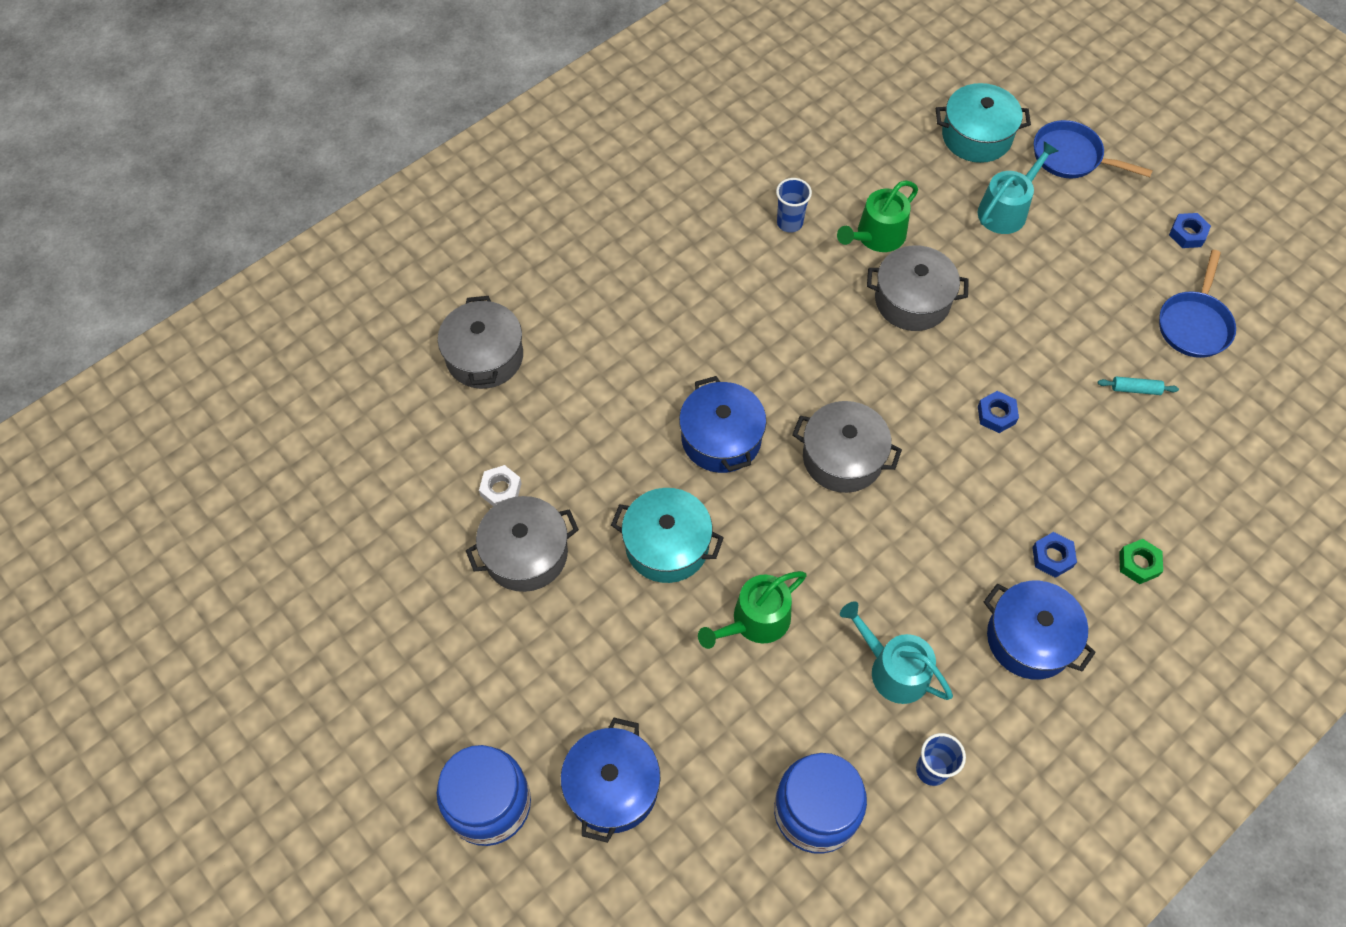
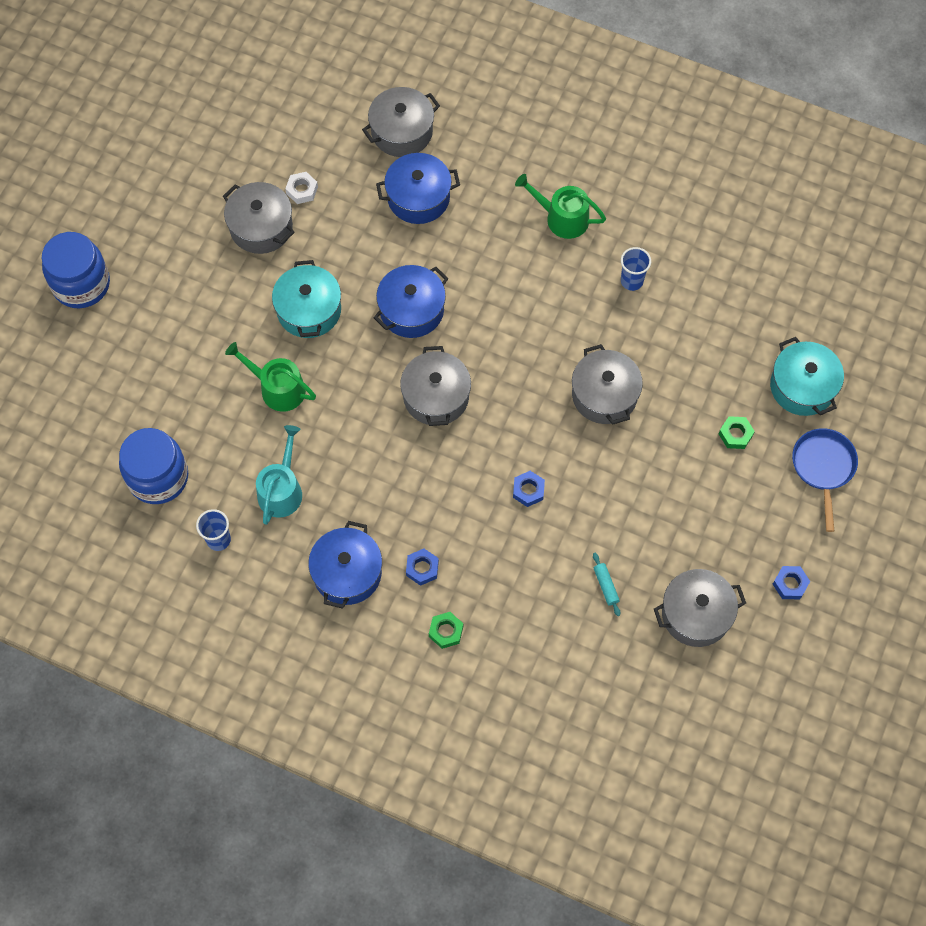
camera: 65 degrees right, 5 degrees up
(612, 787) = (122, 349): blue pot -> blue pot (418, 197)
(877, 236) = (653, 348): green watering can -> green watering can (562, 218)
(1006, 210) = (735, 434): turquoise watering can -> green nut
(1194, 324) = (696, 614): blue pan -> grey pot

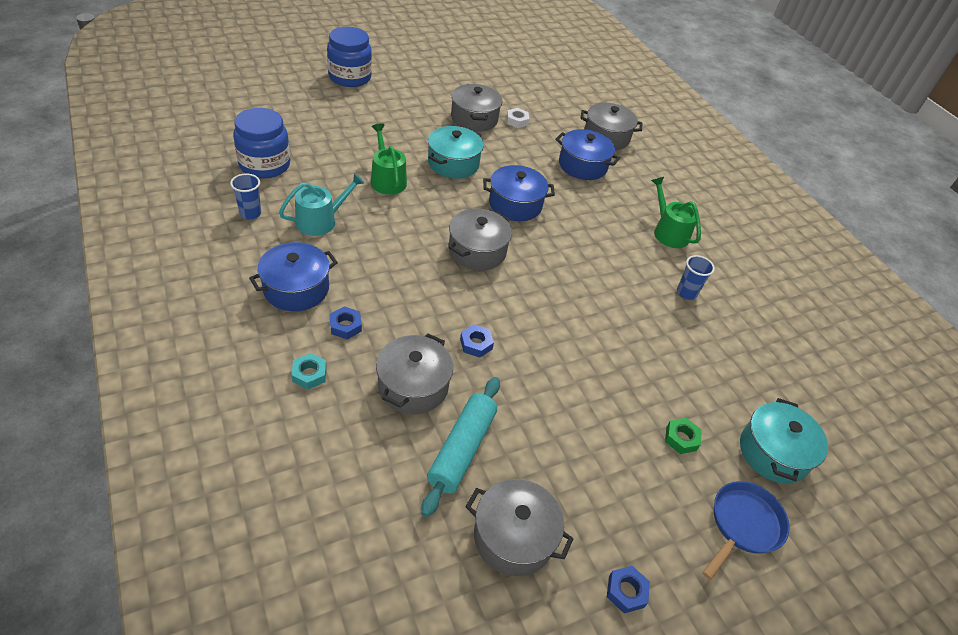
camera: 35 degrees right, 20 degrees down
(446, 631) = (309, 374): green nut -> turquoise nut
(604, 395) = (597, 335): grey pot -> grey pot (413, 386)
(605, 586) = (461, 449): turquoise rolling pin -> turquoise rolling pin, size x2.28

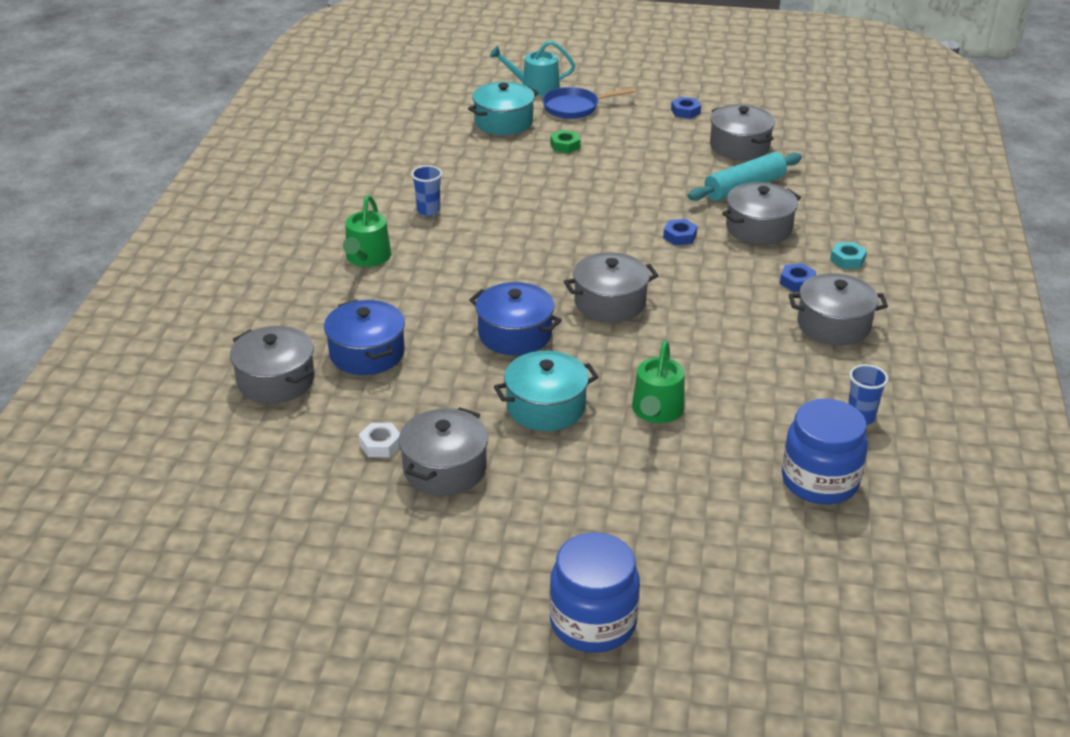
camera: 140 degrees left, 10 degrees down
(296, 288) = (833, 325): blue pot -> grey pot
(320, 221) = (774, 384): turquoise watering can -> turquoise watering can (535, 87)

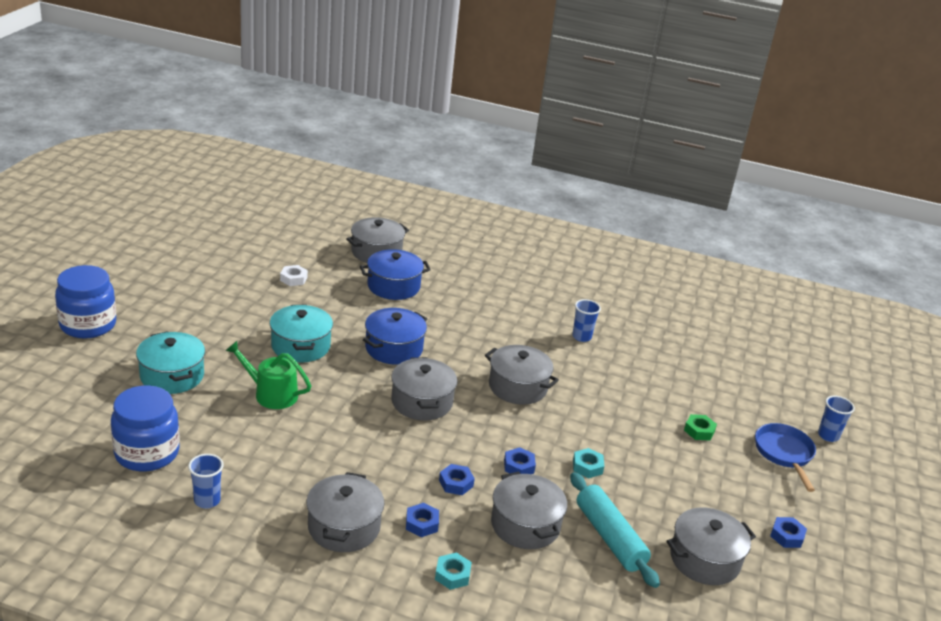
camera: 95 degrees right, 5 degrees down
(367, 258) = (515, 301): green watering can -> none
(445, 468) = (257, 297): grey pot -> grey pot (518, 387)
(503, 122) = (746, 402): turquoise pot -> turquoise pot (172, 376)
(535, 87) = (828, 436): turquoise watering can -> blue cup
(656, 200) = (587, 467): none -> turquoise nut
(728, 269) = (456, 483): none -> blue nut

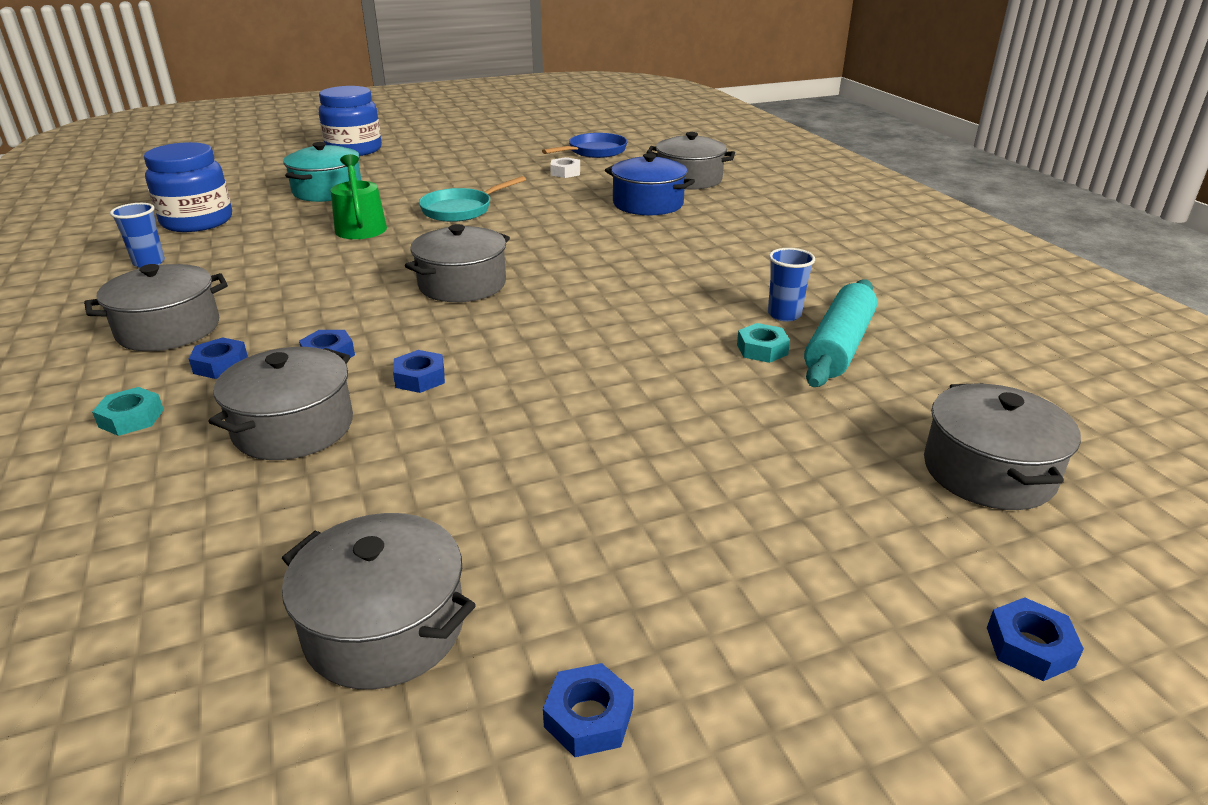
camera: 55 degrees right, 0 degrees up
(301, 346) = (461, 210): turquoise pot -> turquoise pan
(394, 348) = (536, 241): blue pot -> none
(518, 387) = (591, 319): grey pot -> grey pot (988, 472)
(587, 467) = (492, 423): turquoise nut -> turquoise nut (762, 349)
(609, 537) = (339, 504): turquoise rolling pin -> turquoise rolling pin (838, 346)
(699, 431) = (747, 483): green nut -> none
(784, 454) = (855, 606): blue pan -> blue pan (594, 152)
(828, 436) = (1029, 647): blue cup -> blue nut

